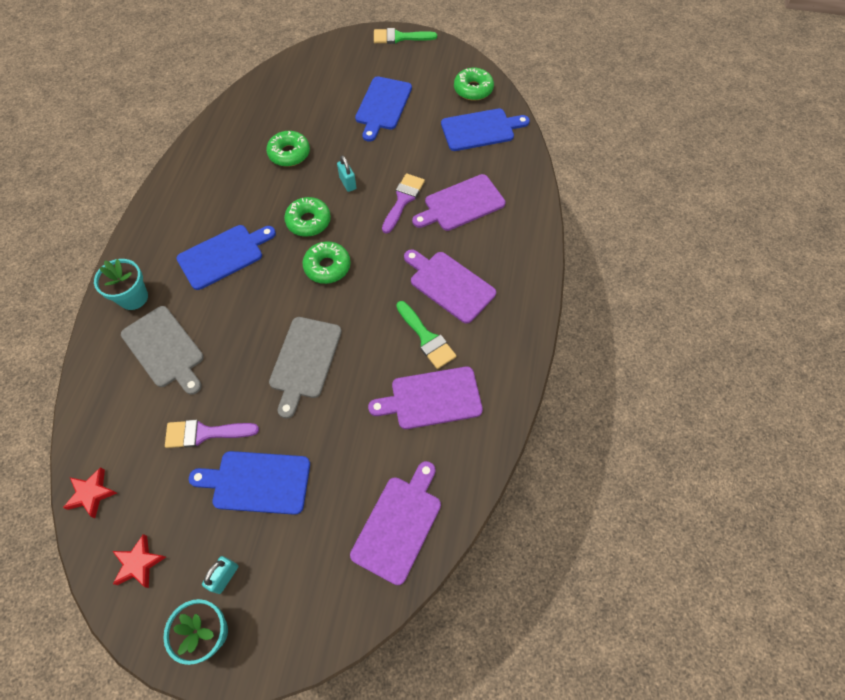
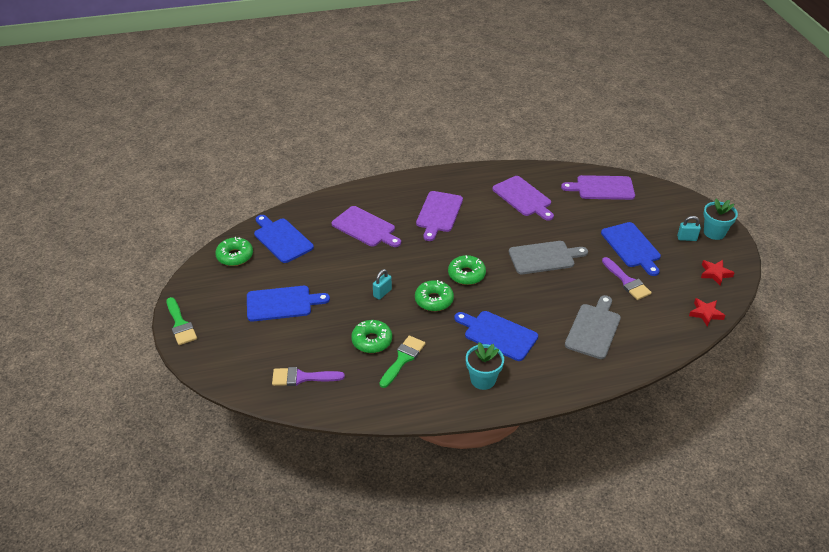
camera: 115 degrees left, 20 degrees down
(133, 297) = (572, 369): turquoise flower pot -> turquoise flower pot (483, 380)
(403, 200) = (380, 257): purple brush -> purple brush (302, 377)
(426, 338) = (485, 211): green brush -> green brush (403, 359)

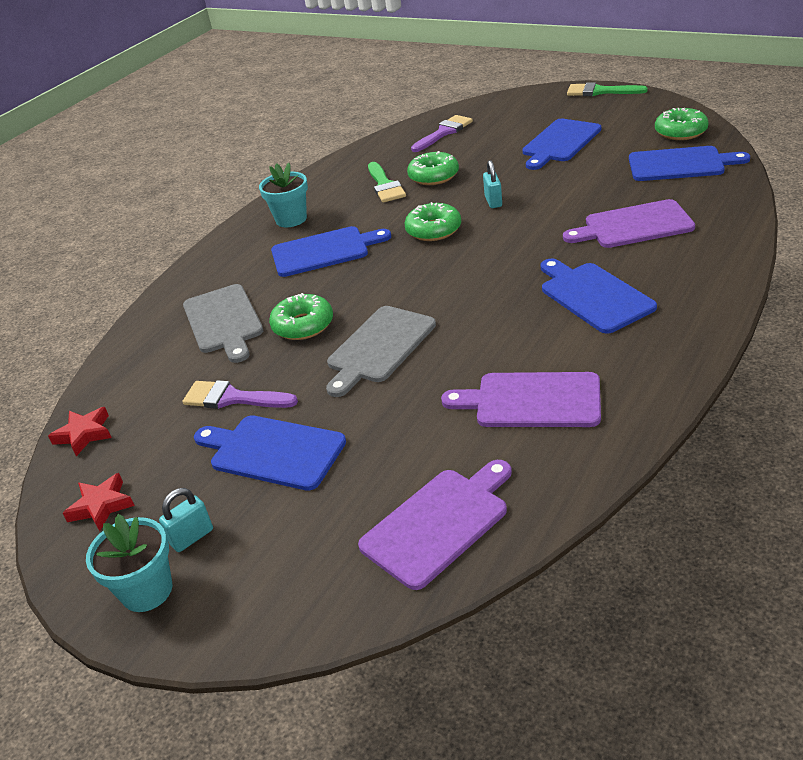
camera: 140 degrees right, 5 degrees down
(438, 213) = (593, 296): purple cutting board -> blue cutting board
(466, 274) = (441, 268): green donut -> green donut (303, 325)

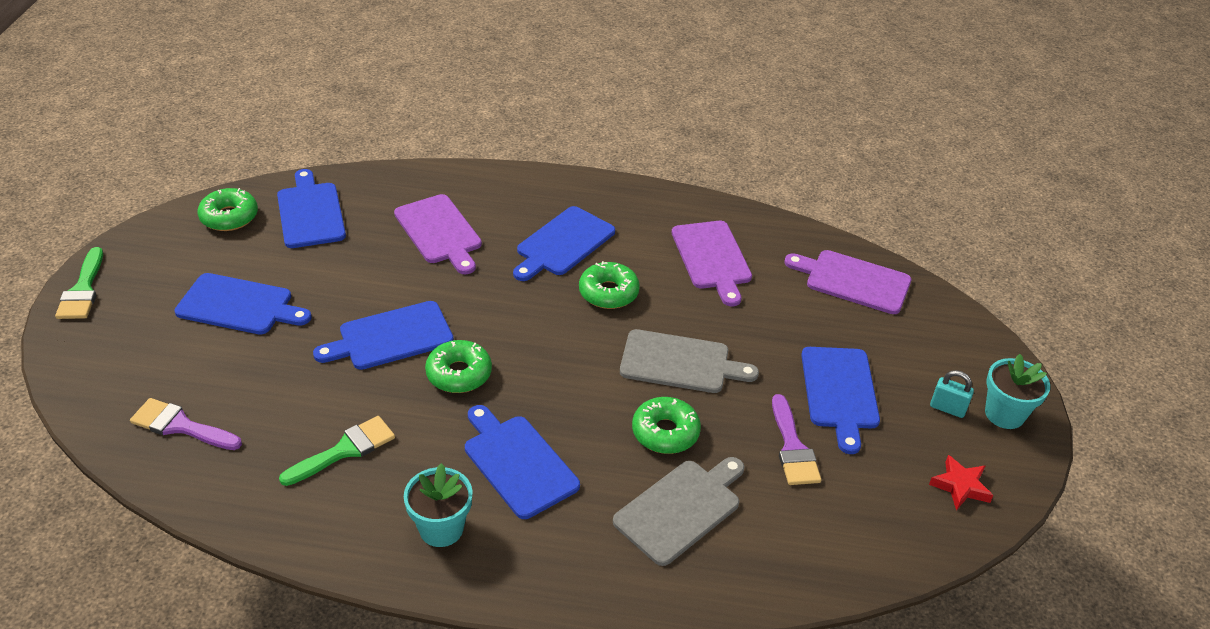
camera: 120 degrees left, 5 degrees up
(84, 434) = (897, 551): red star -> none
(433, 176) = (321, 405): green donut -> green donut (608, 293)
(493, 202) = (391, 337): turquoise padlock -> blue cutting board

